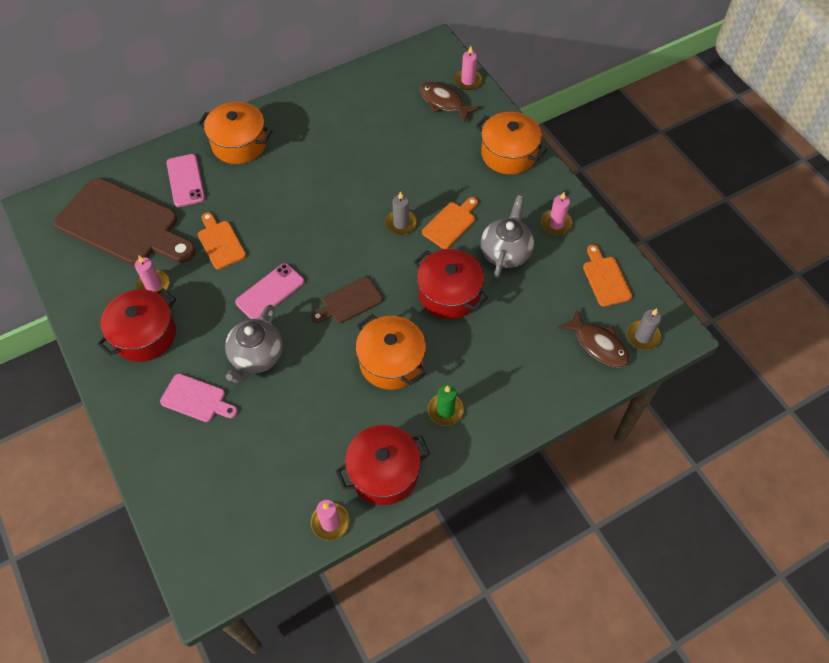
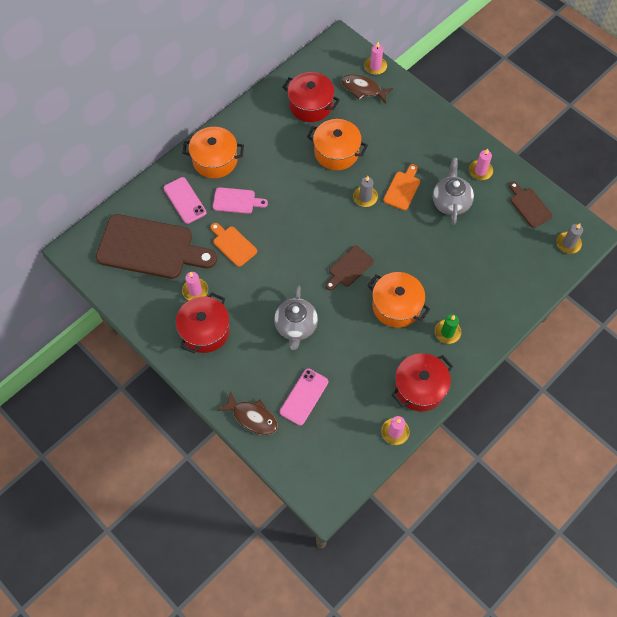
camera: 15 degrees left, 5 degrees up
(196, 399) = (264, 369): pink cutting board -> pink cutting board (236, 201)
(270, 292) = (287, 275): pink phone -> pink phone (304, 396)
(449, 294) = (420, 244): red pot -> red pot (310, 105)
(508, 154) = (427, 122): orange pot -> orange pot (336, 152)
(598, 344) = (539, 257): brown fish -> brown fish (252, 417)
(605, 278) = (529, 206): orange cutting board -> brown cutting board

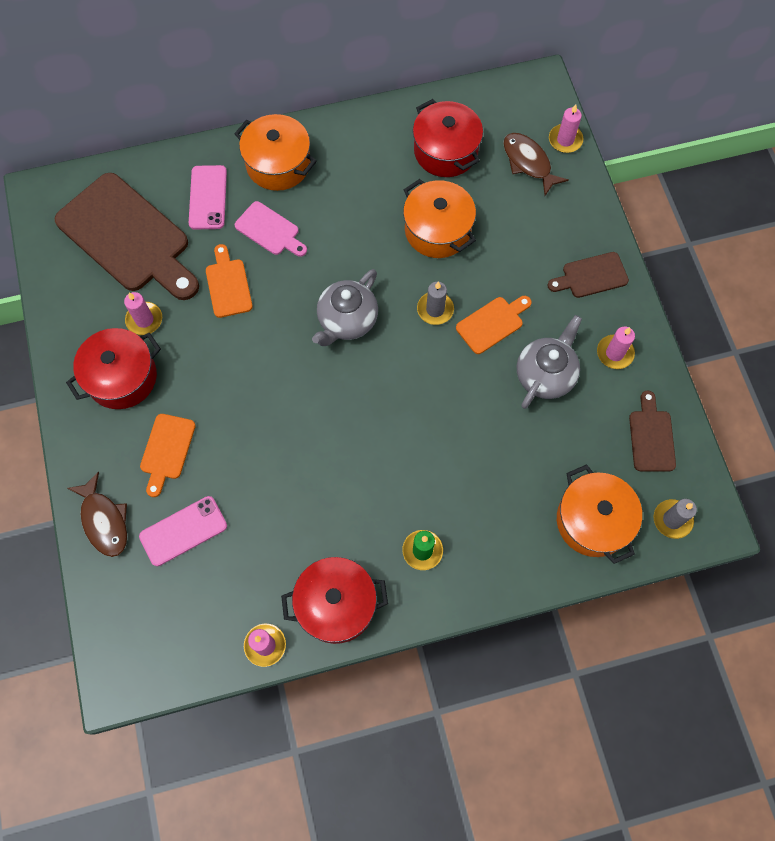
camera: 30 degrees right, 5 degrees up
(262, 357) = (167, 450): none -> orange cutting board
(296, 326) = (234, 433): grey teapot -> grey teapot (347, 320)
(349, 268) = (352, 393): brown cutting board -> brown cutting board (591, 276)
(396, 306) = (379, 477): orange pot -> orange pot (593, 521)

